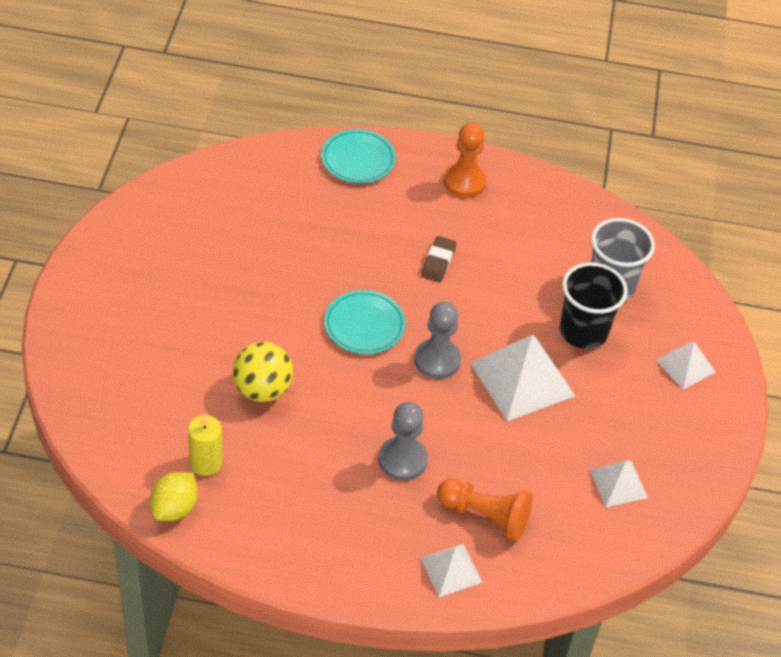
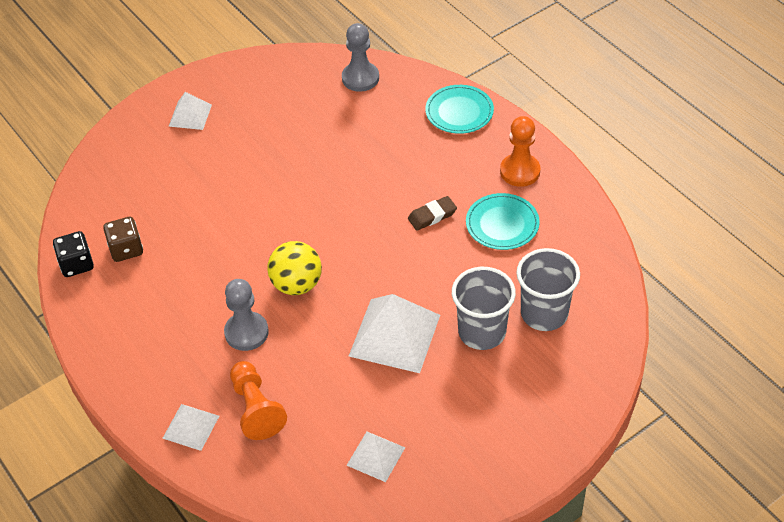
camera: 50 degrees right, 0 degrees up
(175, 508) = (76, 264): yellow lemon -> black dice
(206, 463) = (126, 249): yellow candle -> brown dice
(262, 389) = (213, 226): yellow ball -> yellow ball (296, 284)
(364, 325) = (329, 226): turquoise plate -> turquoise plate (502, 224)
(437, 360) = (350, 282): grey pawn -> grey pawn (360, 78)
(583, 331) = (482, 332): black cup -> grey cup
(685, 366) = (533, 410): white pyramid -> white pyramid (190, 115)

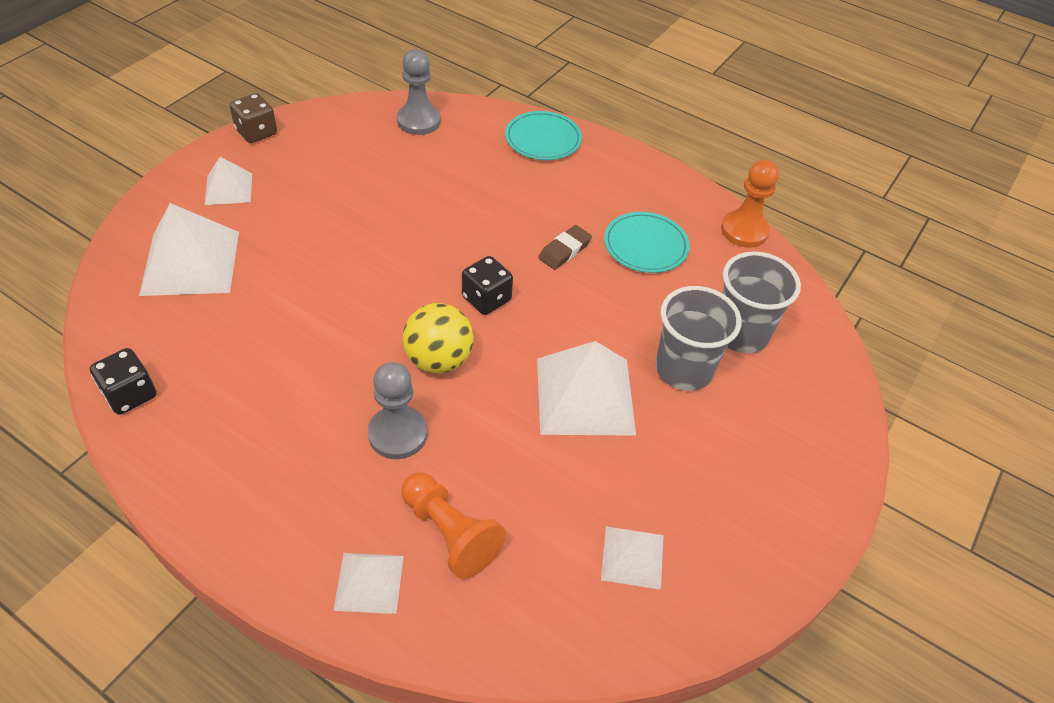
camera: 25 degrees left, 0 degrees up
(126, 249) = (195, 361): brown dice -> brown dice (256, 132)
(144, 172) = (190, 262): none -> white pyramid
(352, 244) = (486, 299): none -> black dice
(520, 171) = (637, 188): orange pawn -> orange pawn (744, 231)

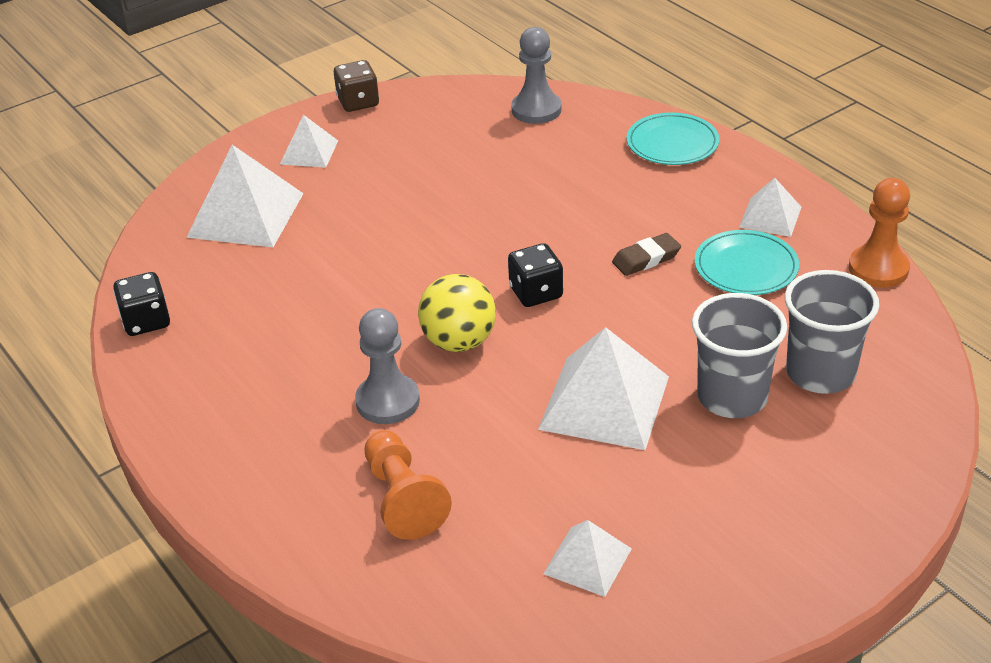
camera: 25 degrees right, 10 degrees down
(369, 582) = (305, 524): white pyramid -> white pyramid (770, 217)

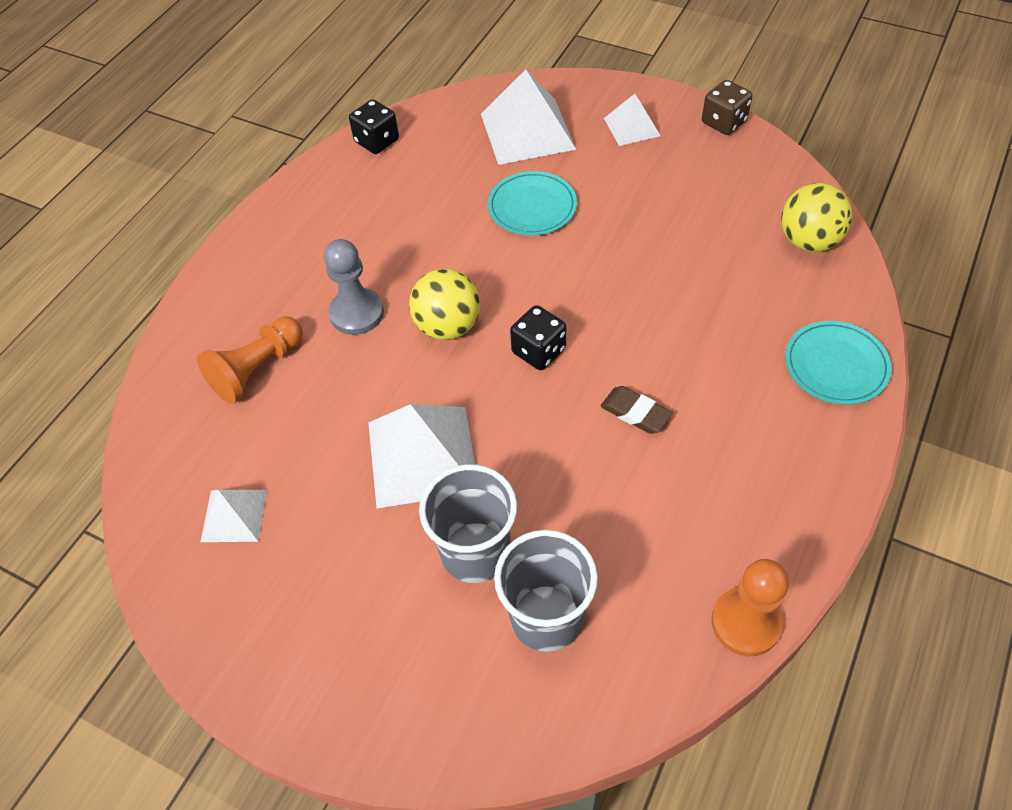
camera: 65 degrees right, 15 degrees up
(536, 110) = (808, 241): grey pawn -> yellow ball
(746, 267) = (673, 499): turquoise plate -> turquoise plate (532, 207)
(770, 217) = (770, 493): white pyramid -> none

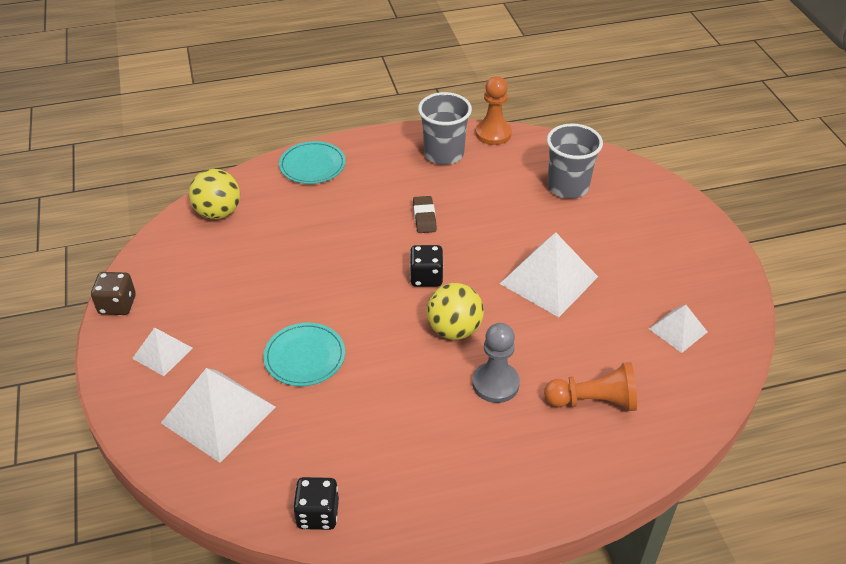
camera: 135 degrees left, 10 degrees down
(475, 552) = (570, 226): grey cup -> grey cup (444, 154)

